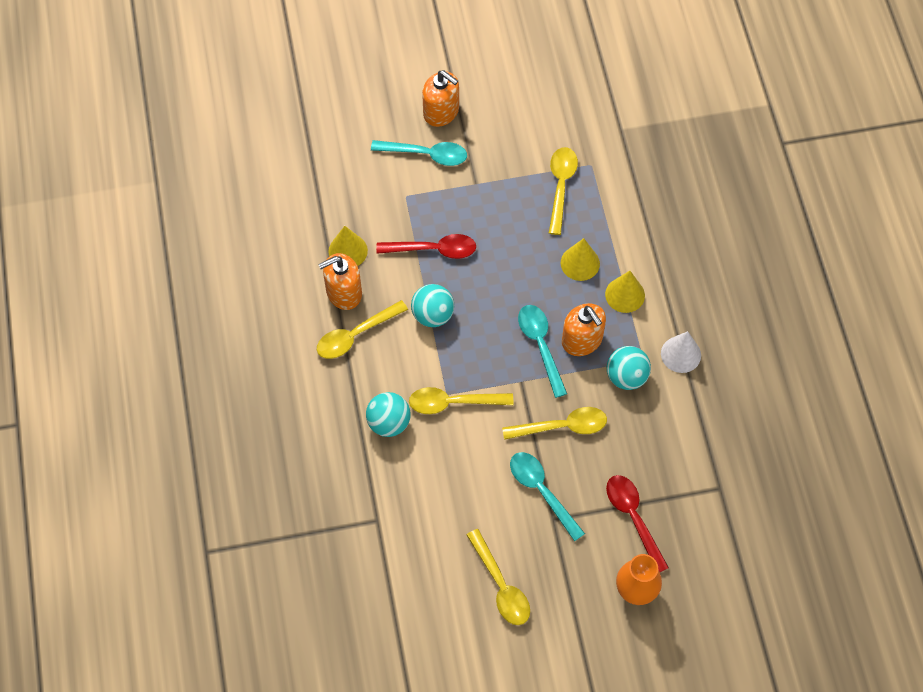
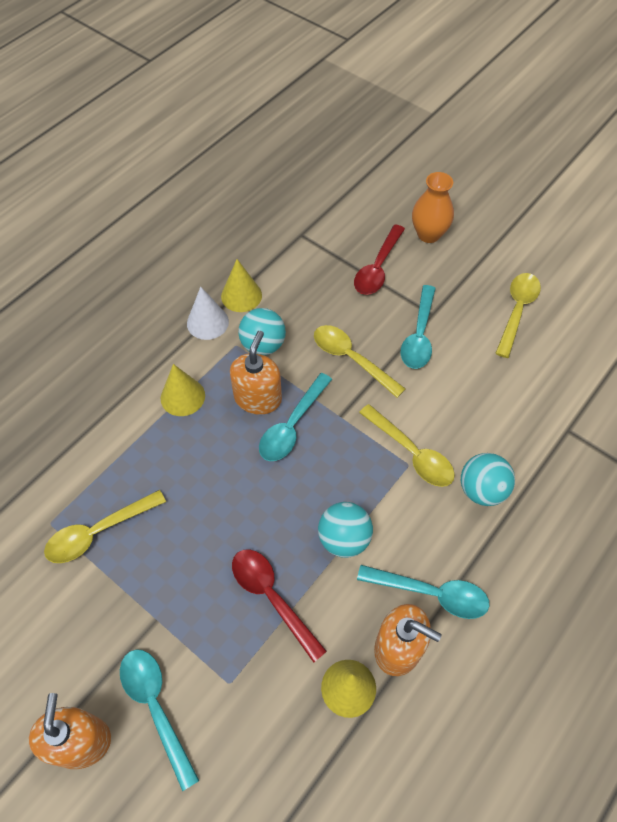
camera: 130 degrees left, 5 degrees down
(356, 335) = (431, 593): yellow spoon -> turquoise spoon
(580, 263) = (178, 453): yellow cone -> yellow cone (241, 295)

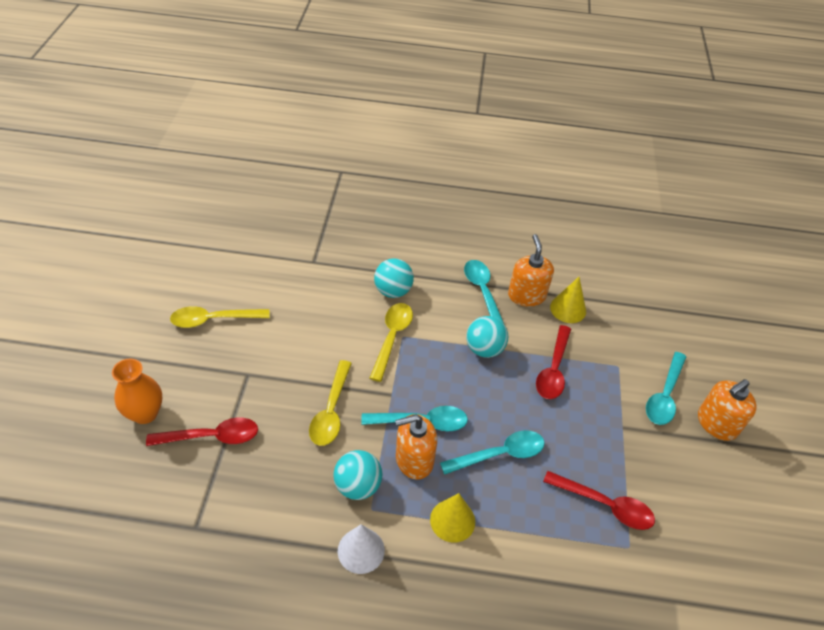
camera: 125 degrees left, 10 degrees down
(99, 532) = (604, 505): yellow spoon -> red spoon
(241, 295) = (310, 539): yellow cone -> none
(419, 335) = (277, 374): turquoise spoon -> turquoise spoon (499, 454)

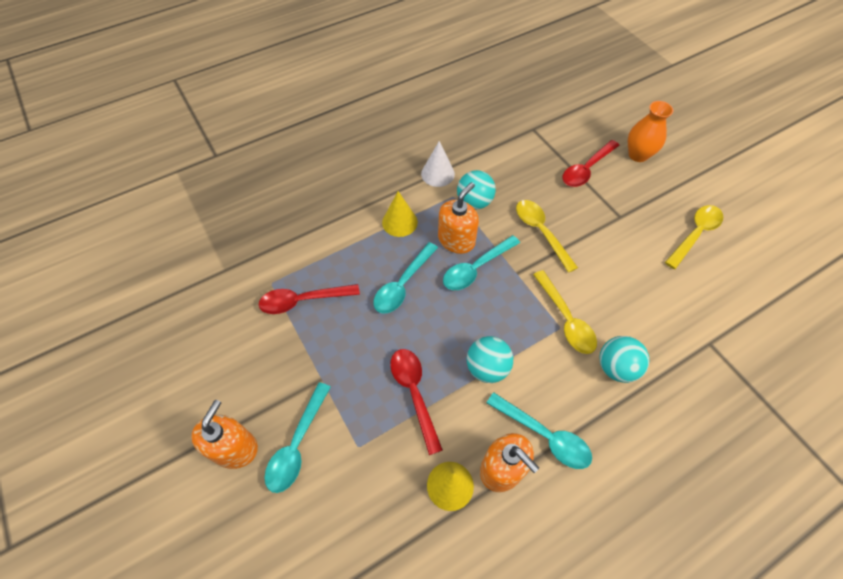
camera: 145 degrees right, 10 degrees up
(664, 395) = (297, 444): turquoise spoon -> turquoise spoon turned 150 degrees counterclockwise

